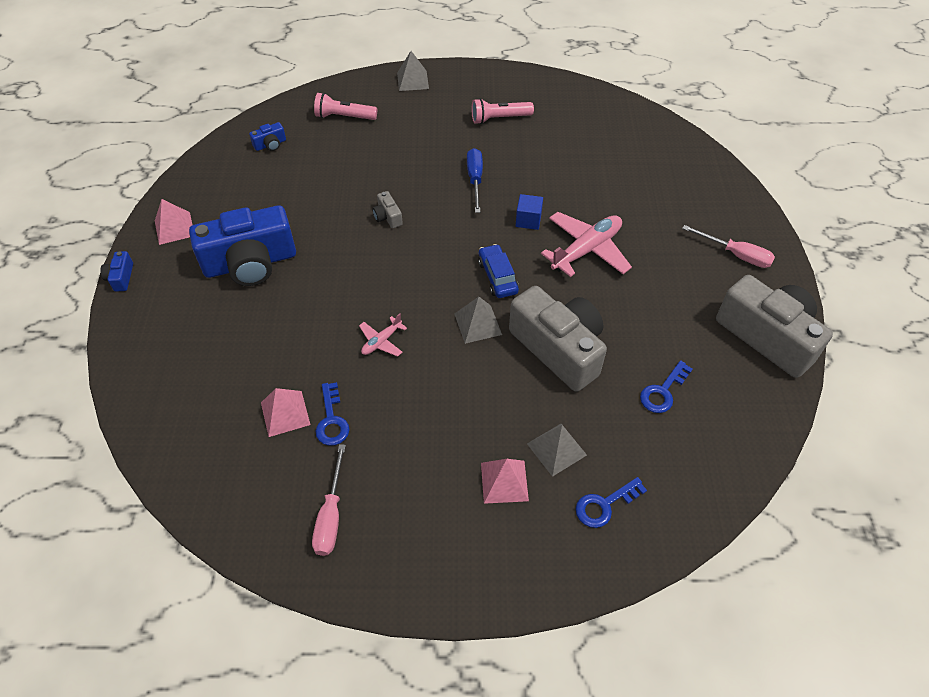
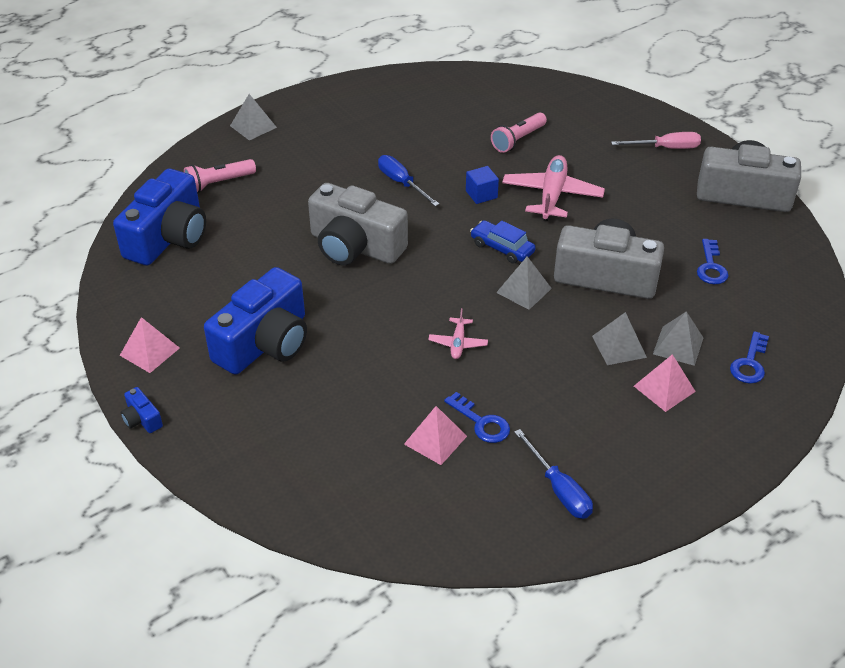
camera: 35 degrees left, 10 degrees down
(270, 144) = (168, 237): blue camera -> blue camera, size x2.49
(331, 515) = (559, 489): pink screwdriver -> blue screwdriver
(387, 217) = (355, 246): grey camera -> grey camera, size x2.49
(499, 118) = (370, 126): pink flashlight -> pink flashlight (518, 140)
(505, 419) = (619, 346): none -> grey pyramid

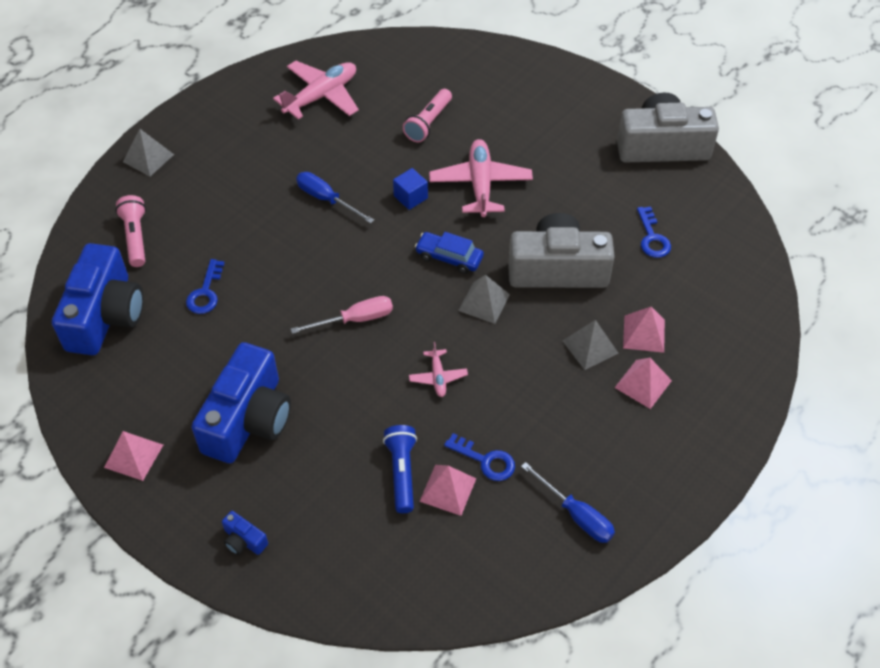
camera: 15 degrees left, 10 degrees up
(142, 419) = (154, 535): blue camera -> blue camera (244, 540)
(218, 183) = (135, 237): pink flashlight -> pink flashlight turned 120 degrees clockwise
(355, 246) = (303, 286): grey camera -> none
(395, 416) = (402, 472): none -> blue flashlight
(425, 105) = (321, 96): none -> pink plane
(665, 148) = (575, 105): pink screwdriver -> pink screwdriver (355, 319)
(678, 345) = (644, 333): grey pyramid -> pink pyramid
(750, 363) = (712, 338): blue key -> blue key (205, 292)

